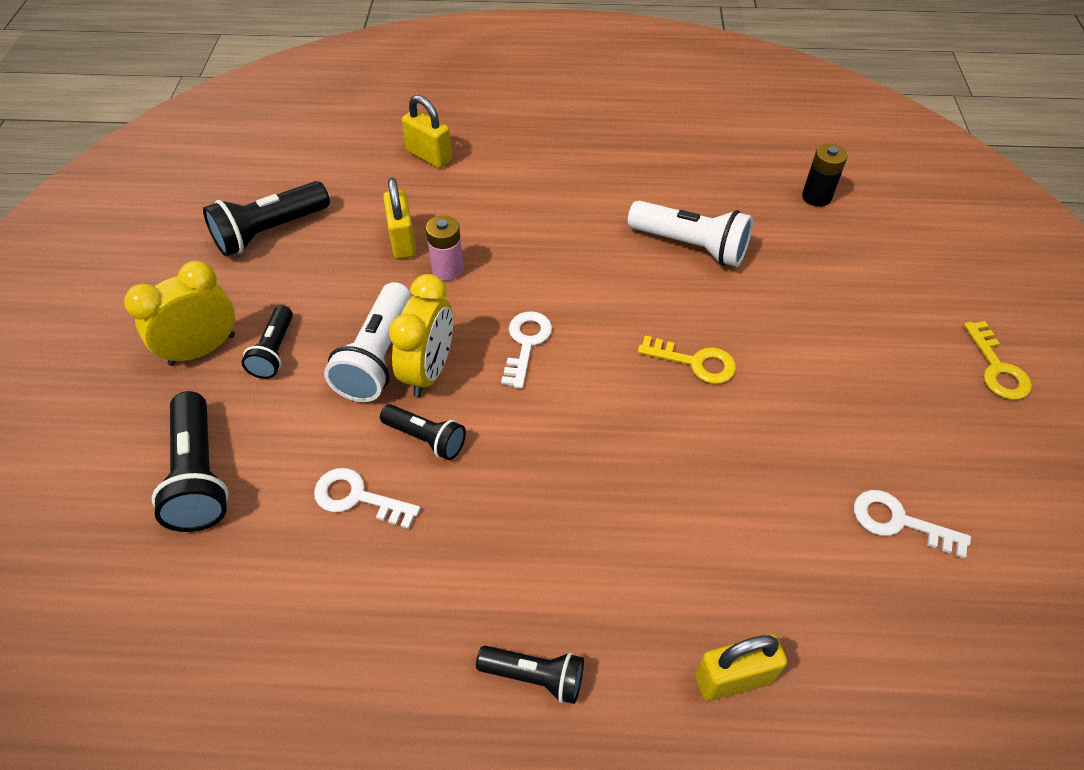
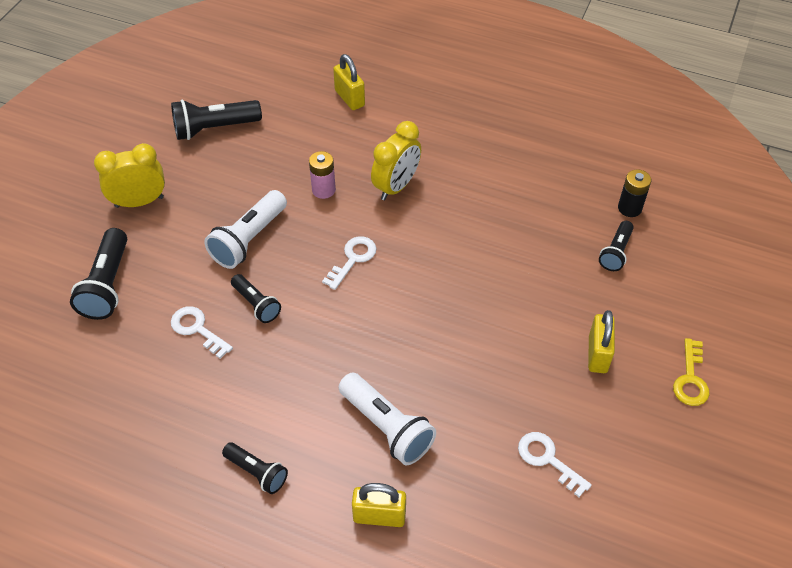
camera: 20 degrees right, 0 degrees up
(274, 351) = (184, 216): black flashlight -> black flashlight (615, 252)
(403, 241) = (302, 160): yellow padlock -> yellow padlock (597, 354)
(429, 371) = (278, 259): yellow clock -> yellow clock (396, 186)
(690, 246) = (508, 220): white flashlight -> white flashlight (386, 427)
(695, 362) = (465, 307): yellow key -> none

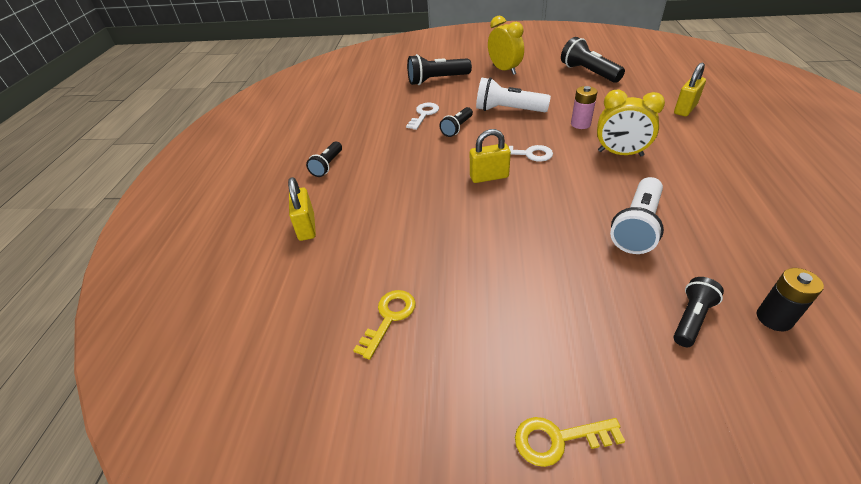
camera: 75 degrees right, 10 degrees down
(386, 427) = (384, 210): white flashlight -> white flashlight (637, 226)
(548, 460) = (389, 318): white key -> yellow key
(597, 354) = (535, 332): yellow padlock -> yellow padlock (489, 177)
(615, 252) = (691, 319): black flashlight -> black flashlight turned 120 degrees clockwise

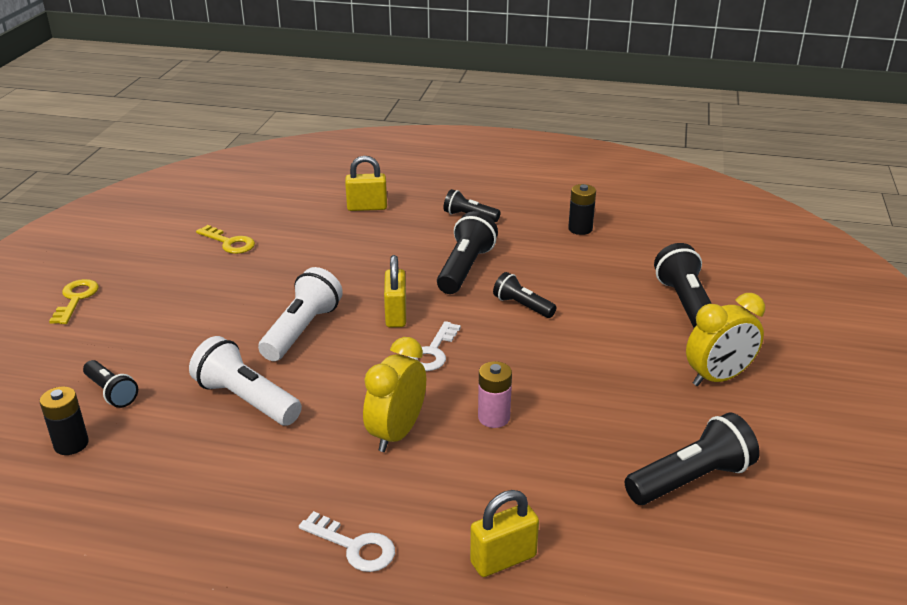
camera: 95 degrees right, 10 degrees down
(348, 117) = (580, 229): none -> black battery
(413, 156) = (465, 268): none -> black flashlight
(424, 114) = (570, 284): white key -> white key (354, 546)
(508, 110) = (561, 357): white flashlight -> white flashlight (302, 330)
(685, 109) = (503, 559): yellow padlock -> yellow padlock turned 75 degrees counterclockwise

